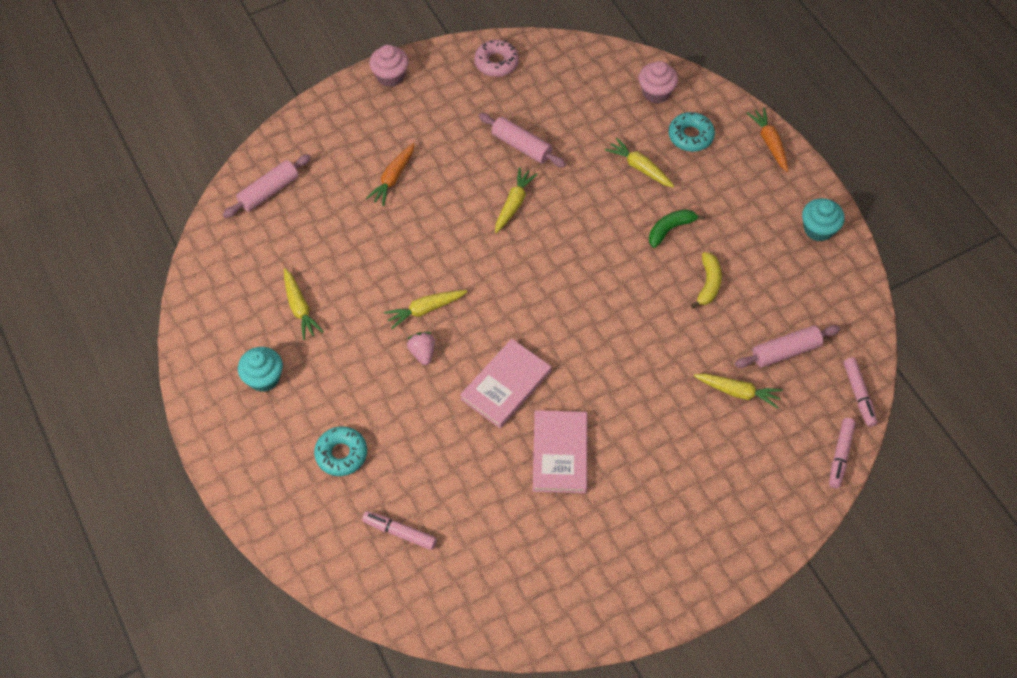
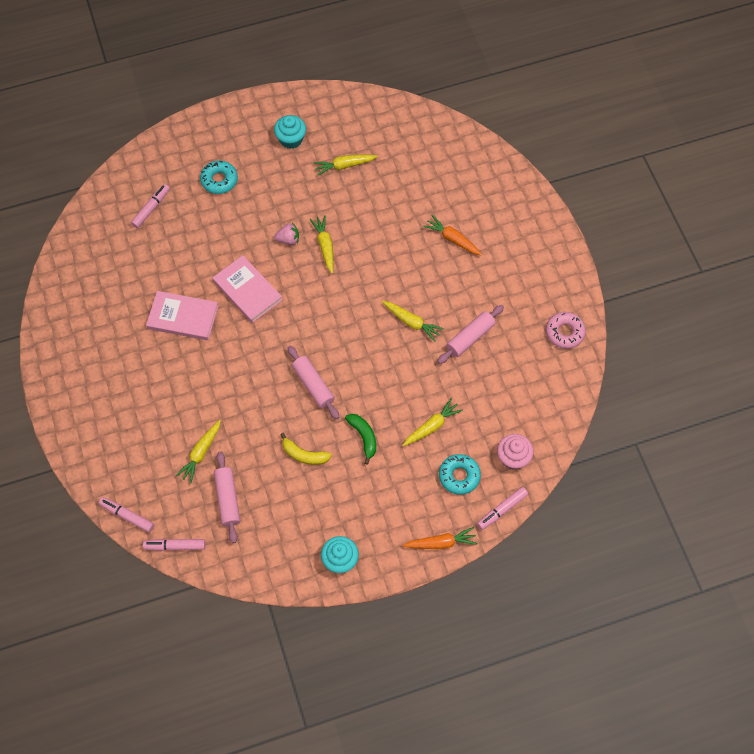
camera: 100 degrees right, 5 degrees up
(269, 191) = (454, 154): pink rolling pin -> pink rolling pin (313, 385)
(390, 76) = (560, 249): pink cupcake -> none
(717, 95) = (502, 510): none -> pink marker

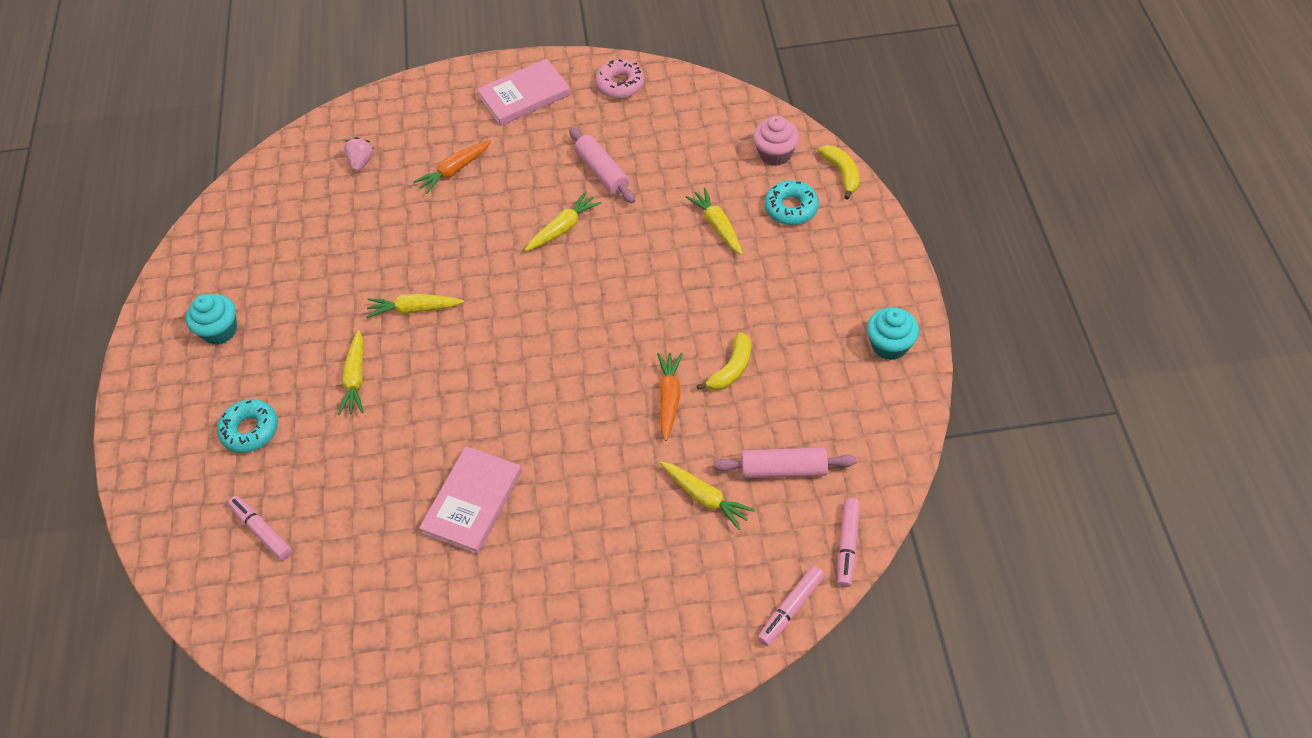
camera: 75 degrees left, 10 degrees down
(247, 291) = (454, 412): pink book -> pink book (524, 96)
(288, 240) = (388, 352): pink strawberry -> pink strawberry (361, 162)
(313, 385) = (628, 347): pink rolling pin -> none
(344, 166) = (293, 272): yellow carrot -> yellow carrot (356, 379)
(364, 437) = (718, 299): green banana -> none
(440, 543) = (878, 237): orange carrot -> orange carrot (669, 398)
(502, 510) = (842, 173): pink marker -> yellow banana

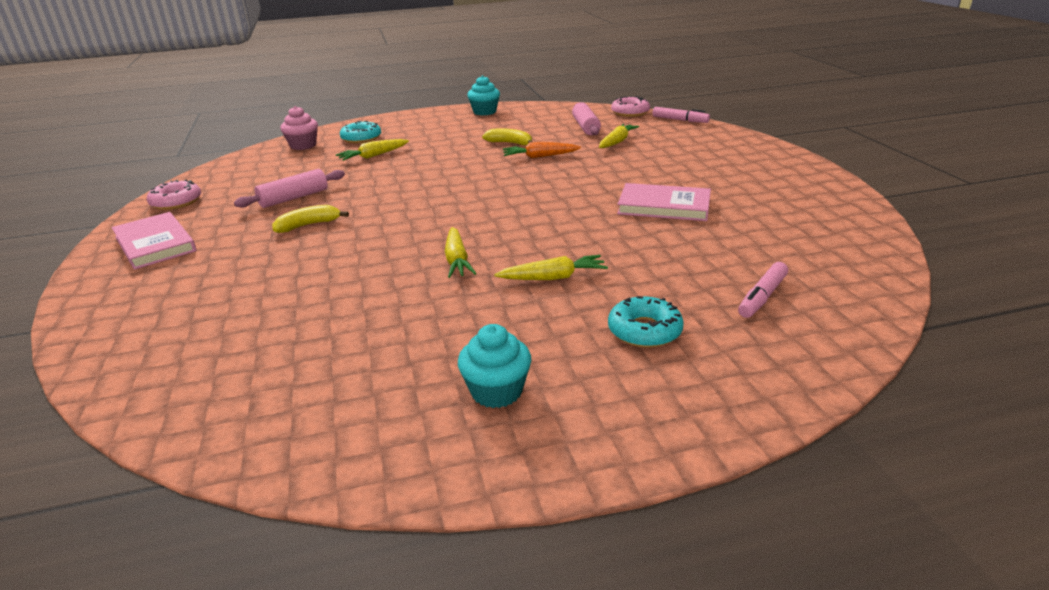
camera: 100 degrees left, 25 degrees down
(361, 162) = (204, 332): pink strawberry -> none
(454, 171) = (254, 267): orange carrot -> none
(563, 228) = (360, 206): yellow carrot -> none
(842, 173) = (332, 128): yellow banana -> yellow banana (308, 225)
(847, 545) = (630, 112): pink marker -> pink donut

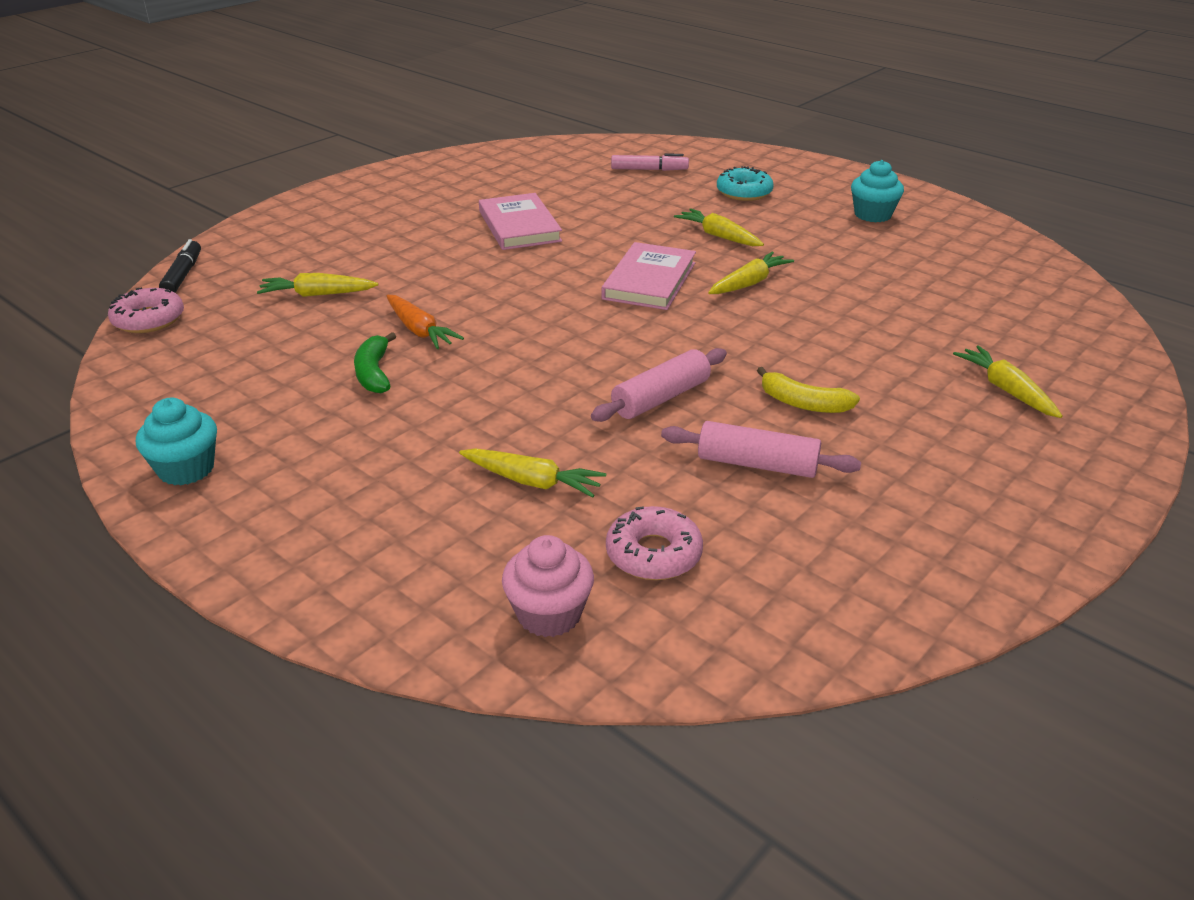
camera: 125 degrees left, 5 degrees up
(155, 244) = (1001, 495): pink book -> pink book (649, 281)
(176, 202) = (914, 585): pink donut -> pink donut (653, 554)
(189, 294) = (1006, 390): none -> yellow carrot
(361, 138) = (450, 552): turquoise donut -> none
(510, 143) = (374, 373): yellow banana -> green banana
(586, 127) = (251, 335): pink rolling pin -> pink rolling pin (660, 398)
(680, 120) = (183, 275): pink marker -> black marker

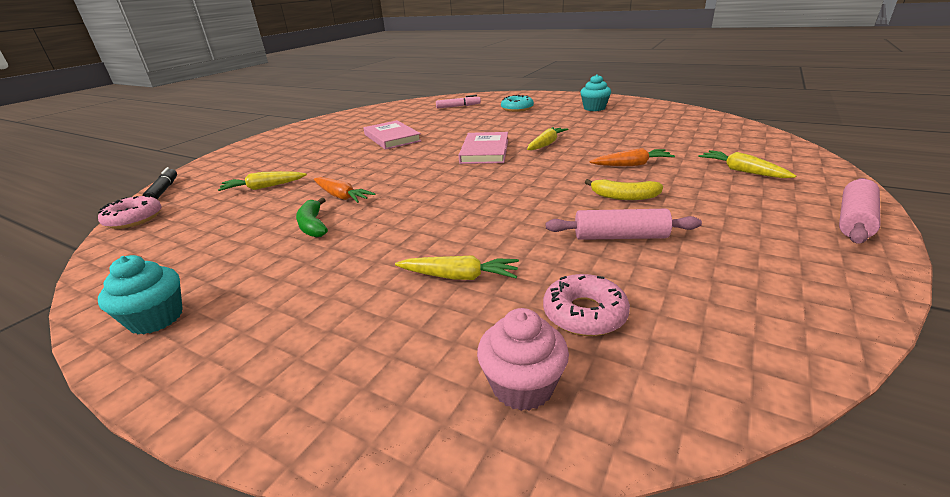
camera: 10 degrees left, 5 degrees down
(660, 398) = (527, 208): pink rolling pin -> pink rolling pin (854, 220)
(719, 236) = (514, 127): yellow carrot -> none
(852, 348) = (631, 165): none -> orange carrot

